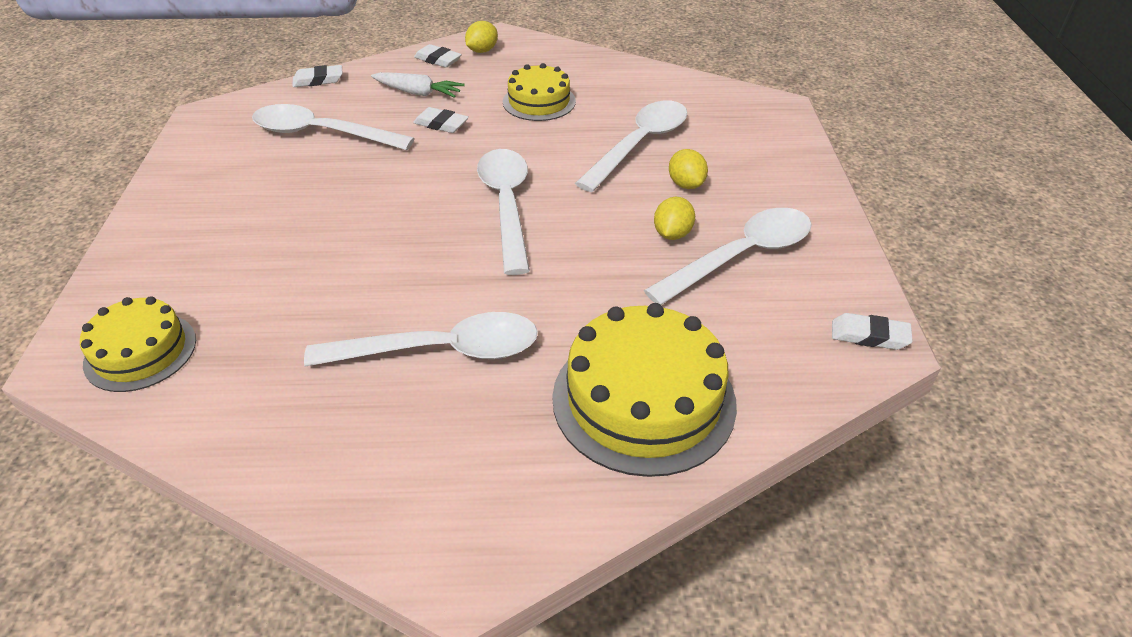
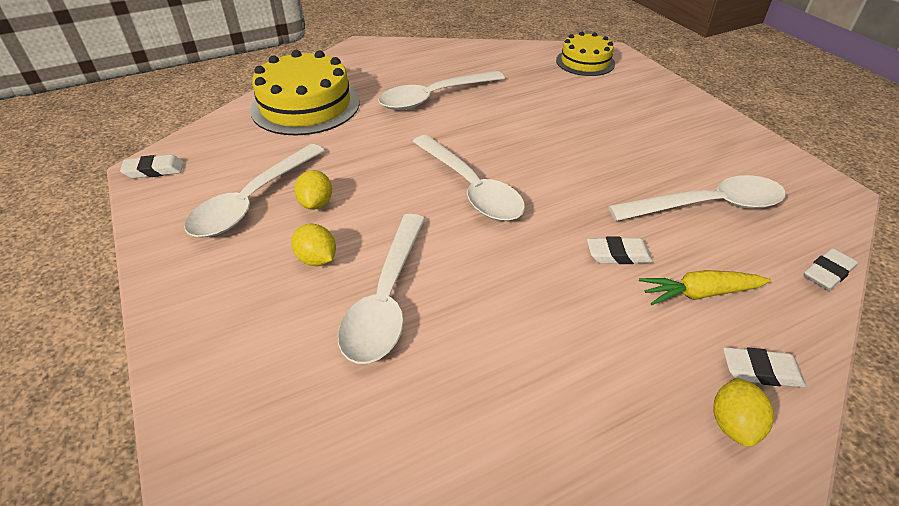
camera: 155 degrees right, 0 degrees up
(418, 93) = (699, 293): white carrot -> yellow carrot
(539, 101) = (550, 332): yellow cake -> none

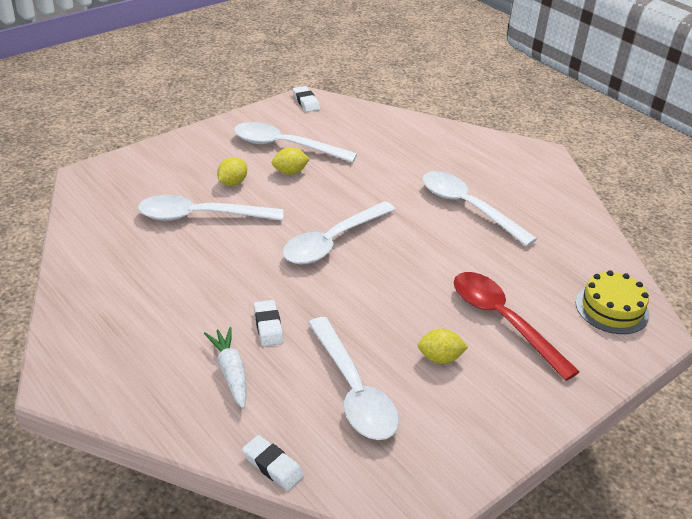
camera: 75 degrees right, 5 degrees down
(305, 106) = (417, 143): yellow cake -> none
(602, 110) = (503, 321): none -> red spoon
(699, 293) = (231, 372): yellow carrot -> white carrot
(733, 424) = (106, 377): yellow lemon -> yellow lemon (440, 358)
(760, 371) = (153, 398): white eraser -> none

